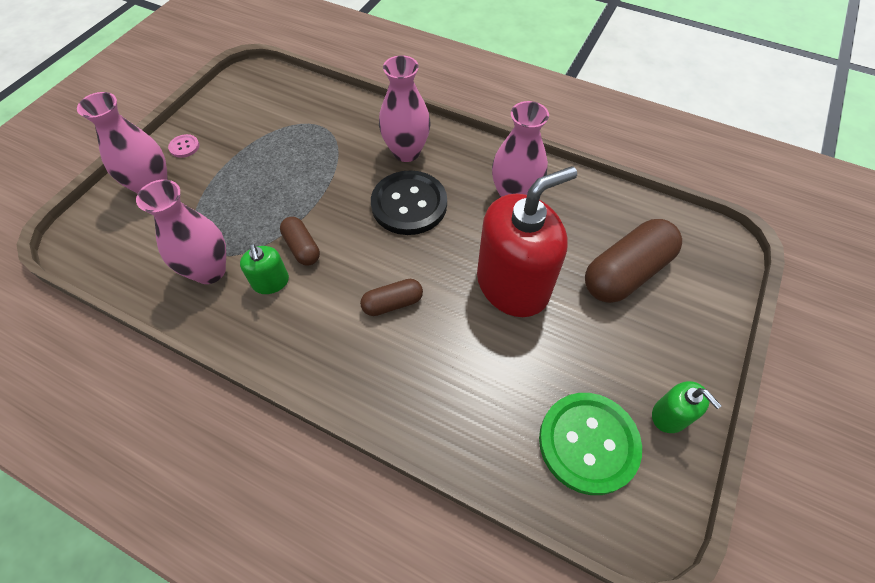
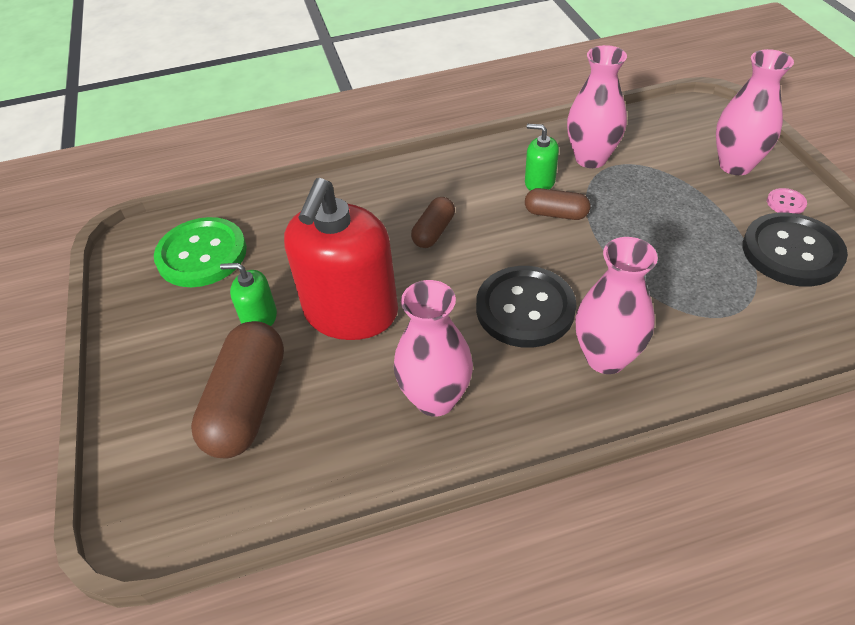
camera: 140 degrees right, 10 degrees down
(238, 125) = (791, 252): none -> black button
(670, 415) = (143, 311): green soap dispenser -> green soap dispenser (259, 318)

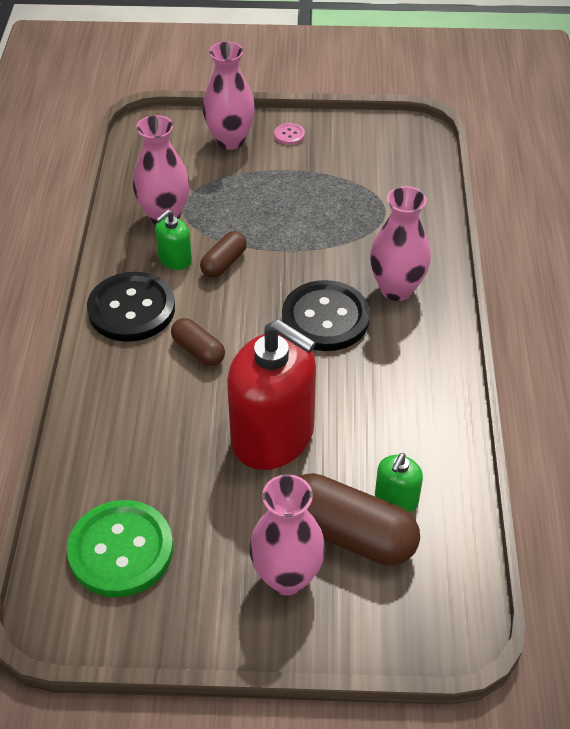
camera: 75 degrees left, 0 degrees up
(259, 318) = (245, 510): green soap dispenser -> green soap dispenser (396, 499)
(435, 399) = (395, 400): pink vase -> pink vase (287, 577)
(791, 252) = (341, 155): black button -> black button (131, 309)

